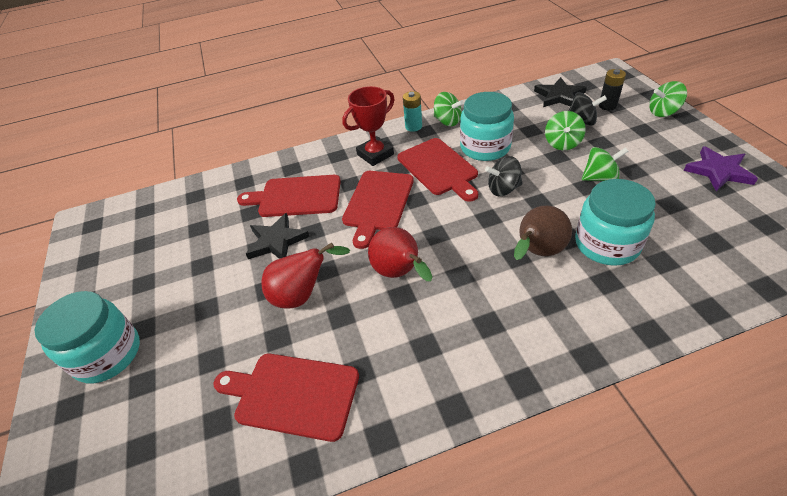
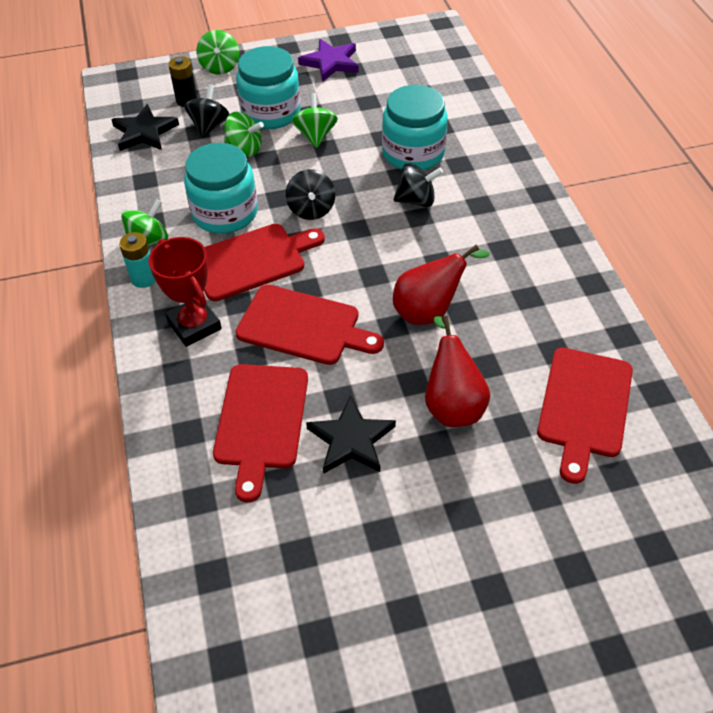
camera: 90 degrees left, 5 degrees up
(107, 354) = (533, 628): turquoise jar -> turquoise jar (271, 113)
(537, 252) = (416, 200): brown pear -> black spinning top

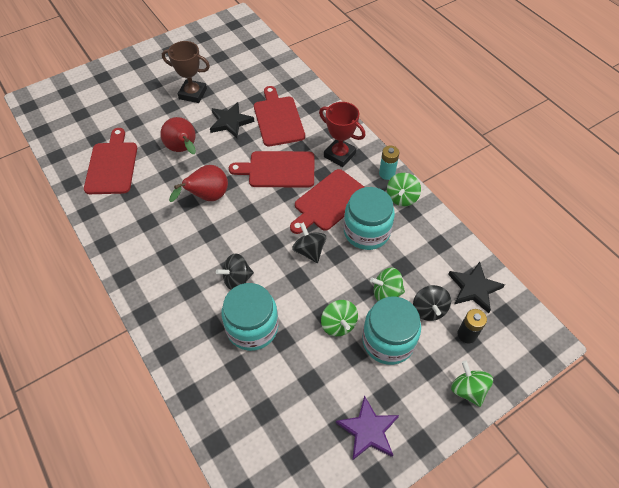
camera: 160 degrees right, 5 degrees up
(408, 533) = (193, 94): none -> brown trophy

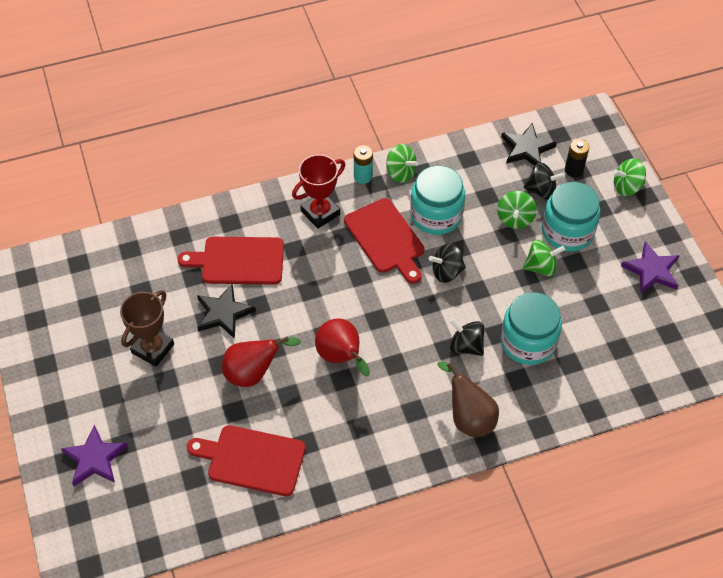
camera: 75 degrees left, 0 degrees up
(105, 88) = (95, 459): none -> purple star
(166, 294) = (468, 418): none -> brown pear
(237, 279) = (466, 346): black spinning top -> black spinning top turned 135 degrees clockwise
(278, 169) = (322, 277): red cutting board -> none

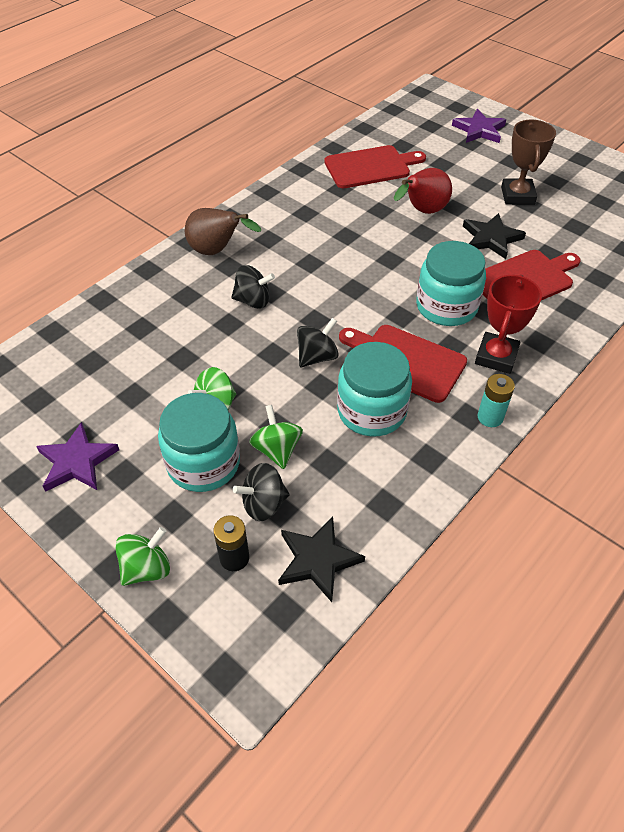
camera: 150 degrees right, 5 degrees down
(341, 357) = (360, 248): red pear -> none
(400, 173) = (452, 443): green spinning top -> none
(528, 342) = (193, 328): turquoise jar -> turquoise jar (446, 306)

